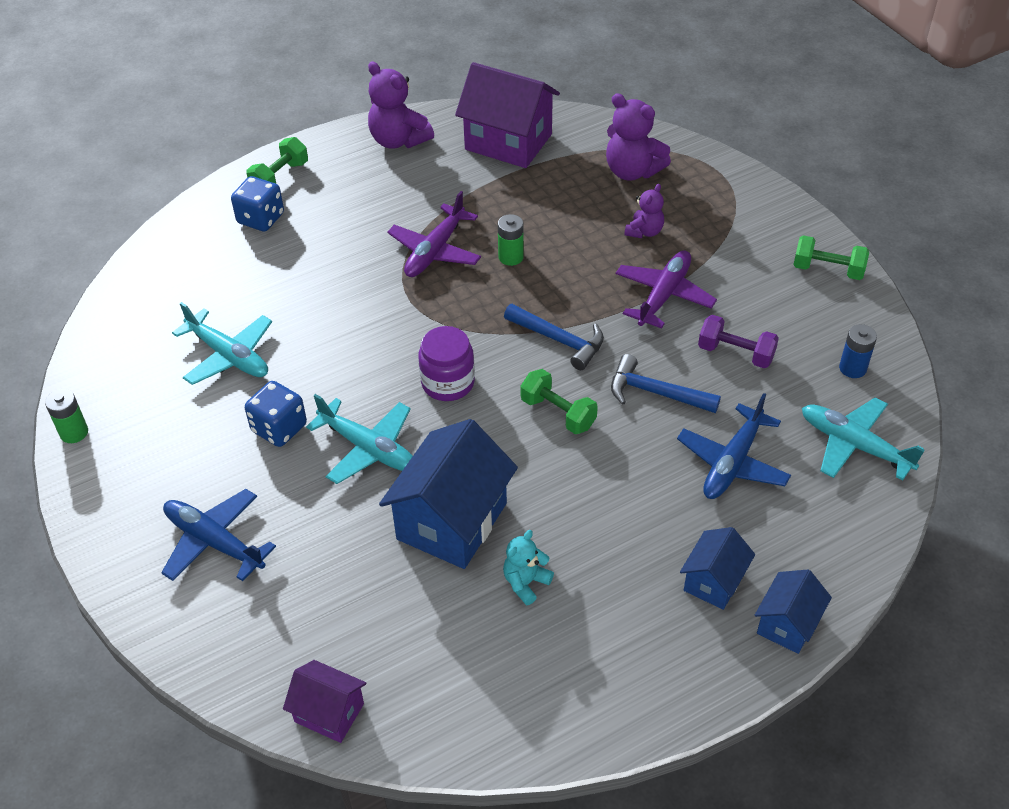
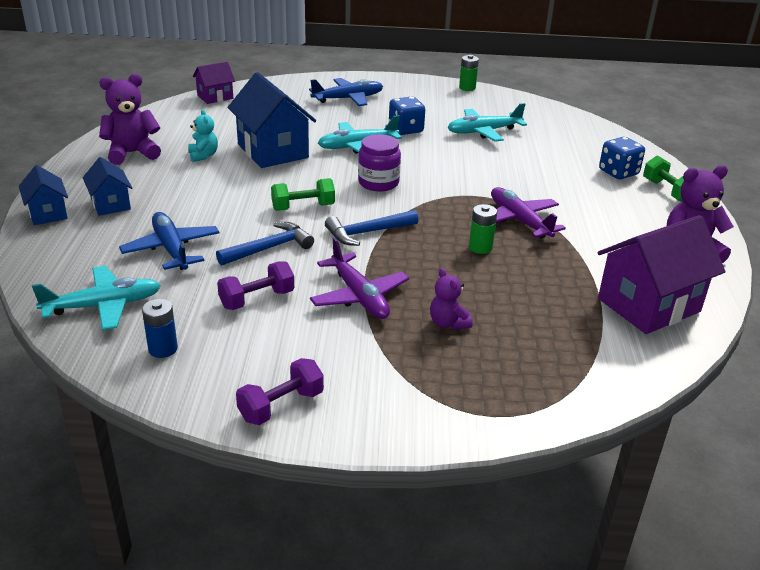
camera: 120 degrees right, 15 degrees down
(632, 171) = (545, 357): purple teddy bear -> purple teddy bear (132, 153)
(828, 270) = (281, 406): green dumbbell -> purple dumbbell

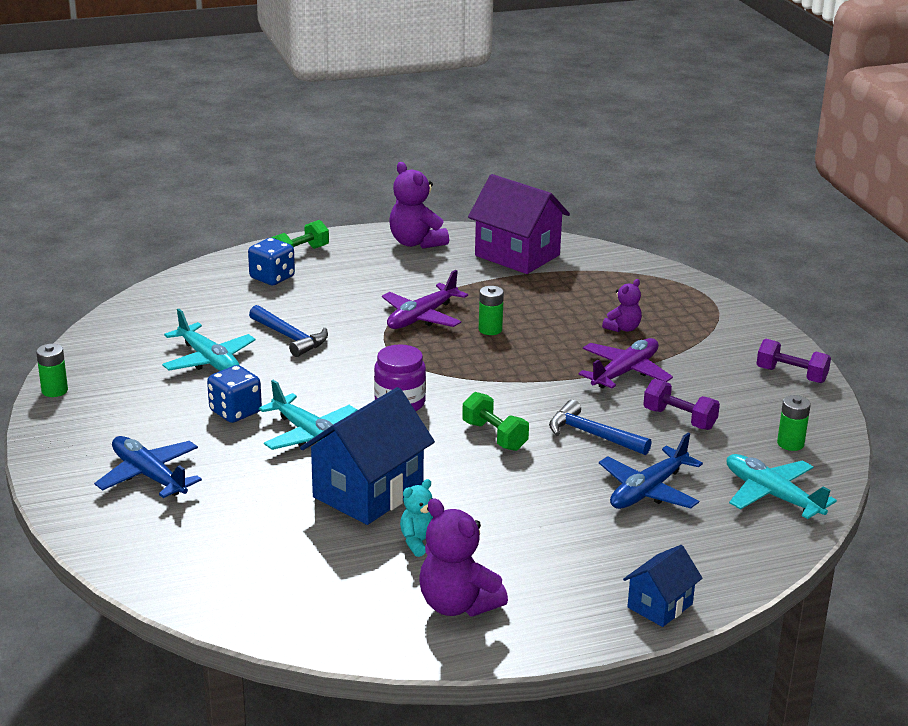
camera: 110 degrees left, 5 degrees down
(110, 204) = (599, 567): blue house -> none
(163, 349) = (790, 443): blue battery -> green battery
(215, 97) = (207, 599): purple house -> none
(367, 232) = (514, 389): blue hammer -> blue hammer (290, 338)

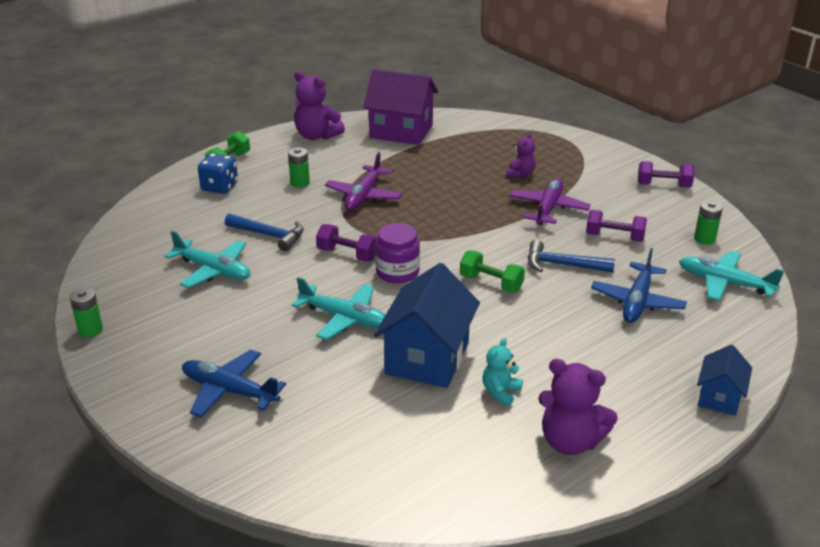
camera: 20 degrees left, 5 degrees up
(235, 412) = (267, 312): blue dice -> none
(359, 373) = (347, 254): none -> purple dumbbell
(490, 329) = (424, 195): green battery -> green battery (300, 183)

